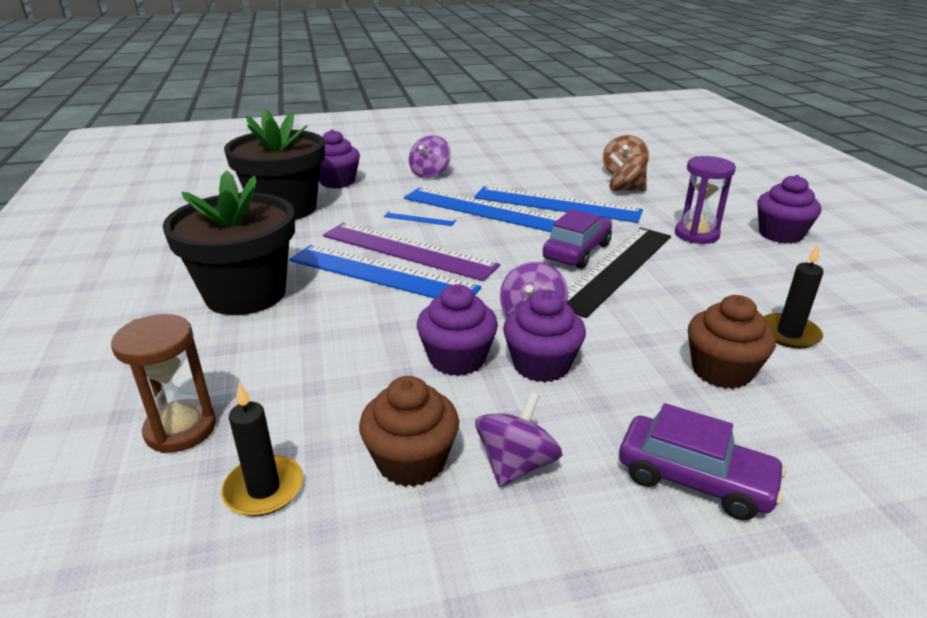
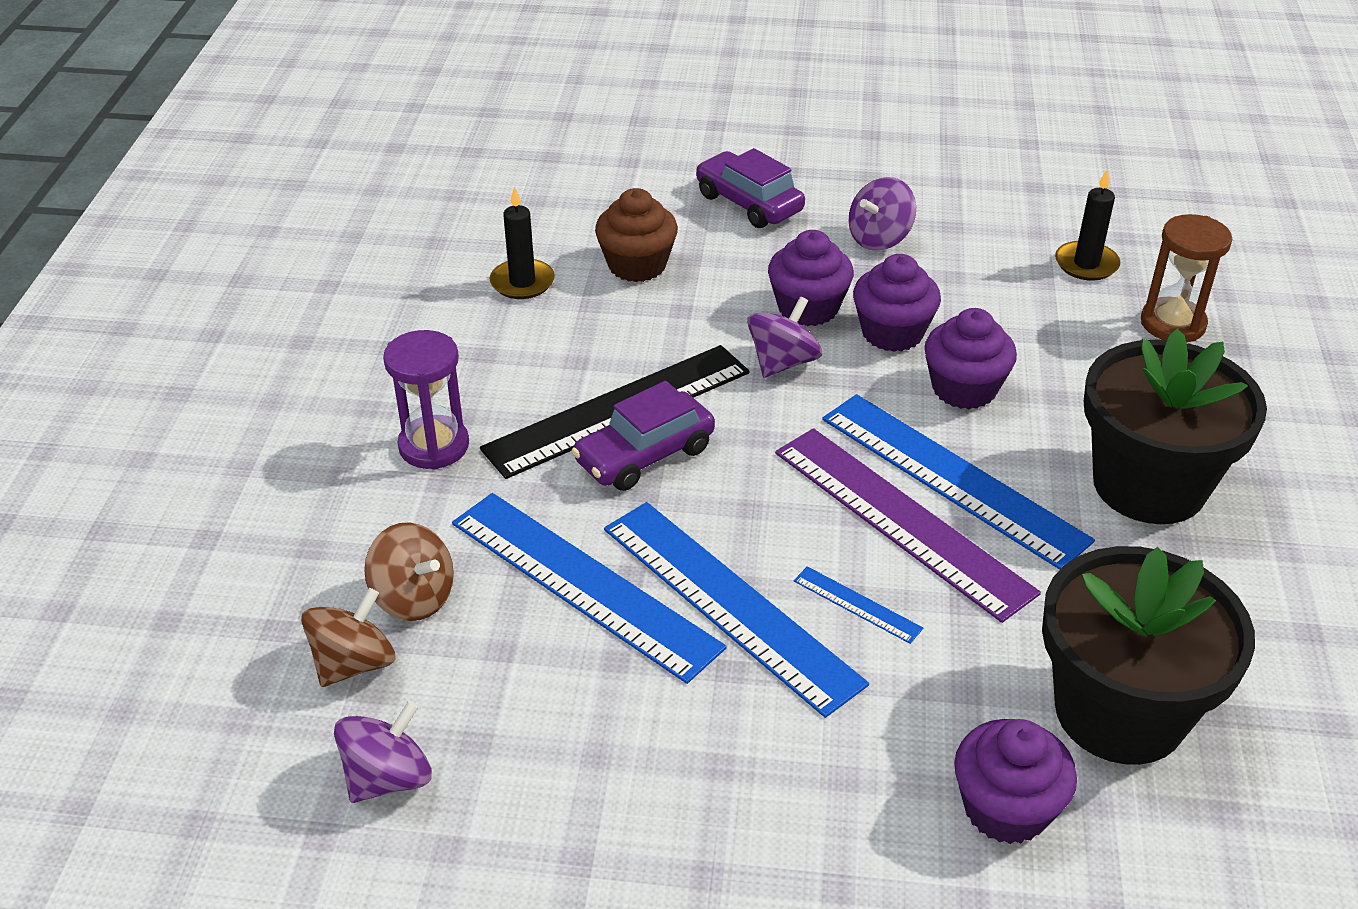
camera: 160 degrees left, 10 degrees up
(411, 461) = (964, 257): brown cupcake -> none
(430, 173) = (777, 789): purple spinning top -> purple spinning top (388, 778)
(780, 234) = (314, 416): purple cupcake -> purple cupcake (964, 389)

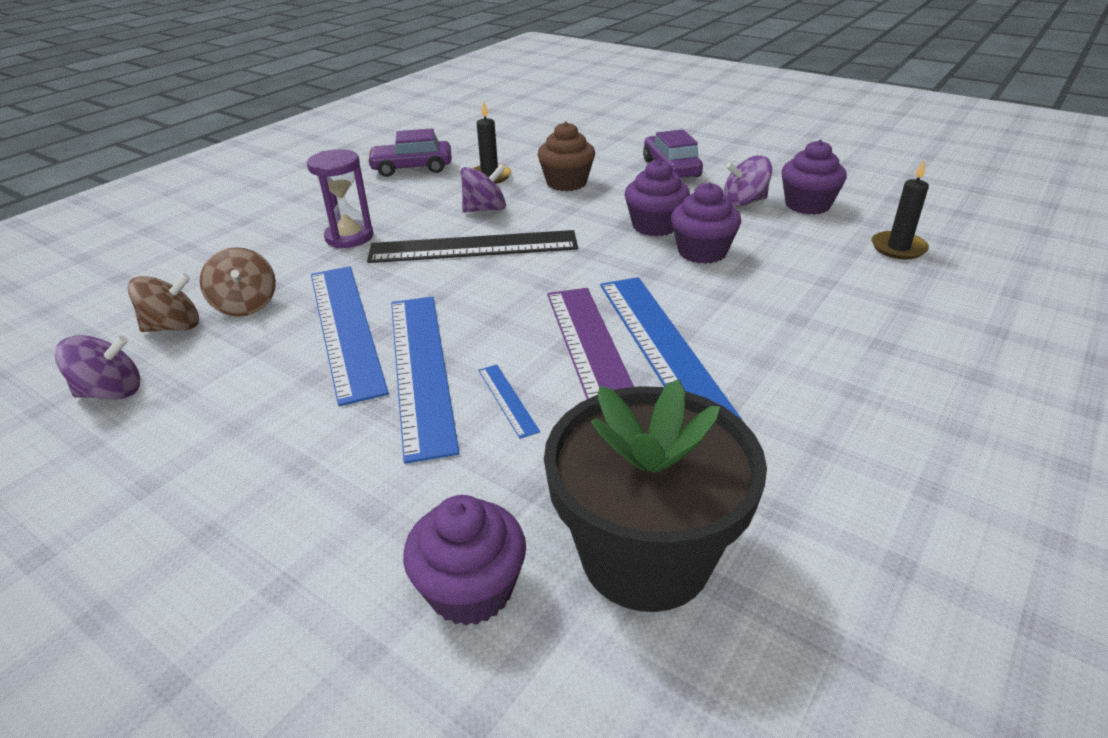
camera: 30 degrees right, 5 degrees down
(644, 455) = (462, 273): purple car -> purple car (412, 168)
(783, 362) = (606, 249): purple spinning top -> purple spinning top (485, 209)
(964, 389) = (725, 295): purple cupcake -> purple cupcake (807, 205)
(1149, 485) = (828, 398): black flower pot -> none
(1172, 324) = (946, 299): brown hourglass -> none

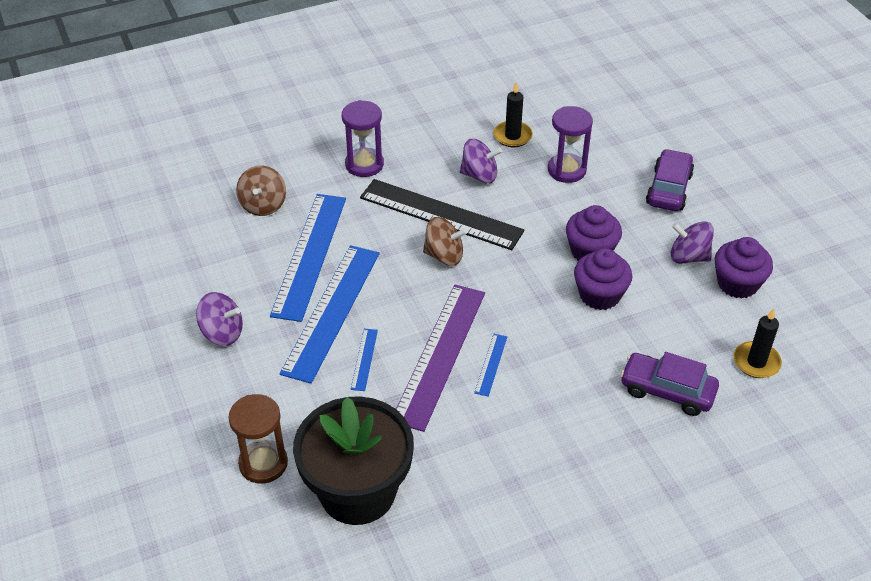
camera: 30 degrees right, 10 degrees up
(111, 392) = (159, 246): purple spinning top -> purple spinning top (222, 333)
(174, 327) = (213, 206): brown spinning top -> brown spinning top (444, 255)
(412, 168) = (460, 99): purple car -> purple car (667, 391)
(471, 589) = (263, 463): purple cupcake -> brown hourglass
(566, 183) = (566, 170): brown cupcake -> purple hourglass
(662, 345) = (491, 364): blue ruler -> blue ruler, size x0.42

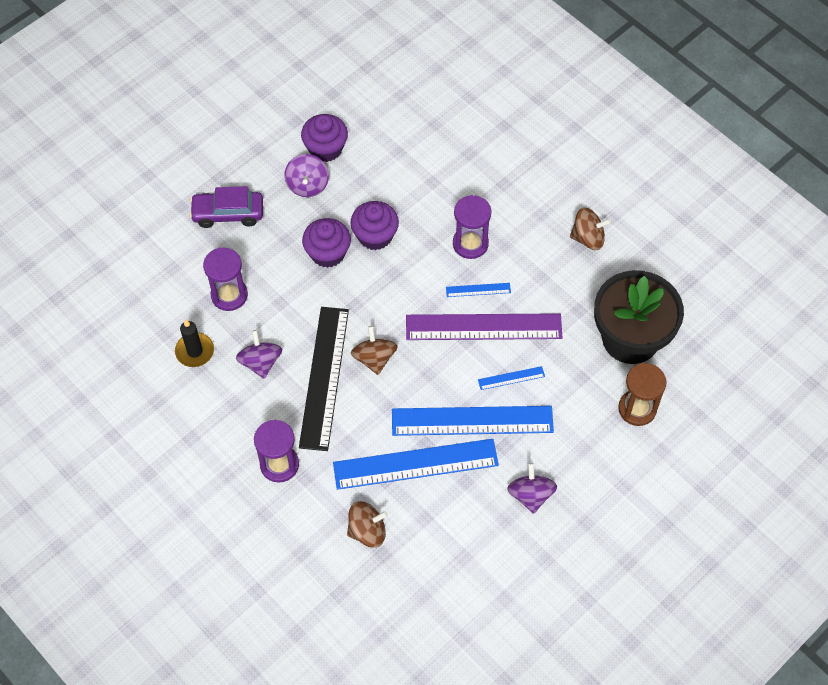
camera: 110 degrees left, 15 degrees up
(521, 499) = (588, 238): none -> brown spinning top
(557, 376) = (470, 244): none -> purple hourglass
(667, 391) = (454, 173): purple car -> none
(756, 362) = (403, 125): black candle -> none

